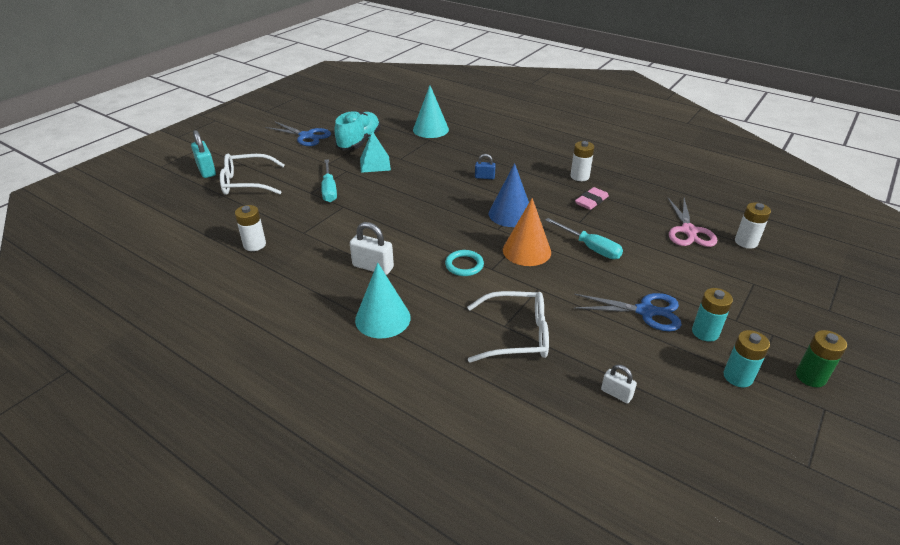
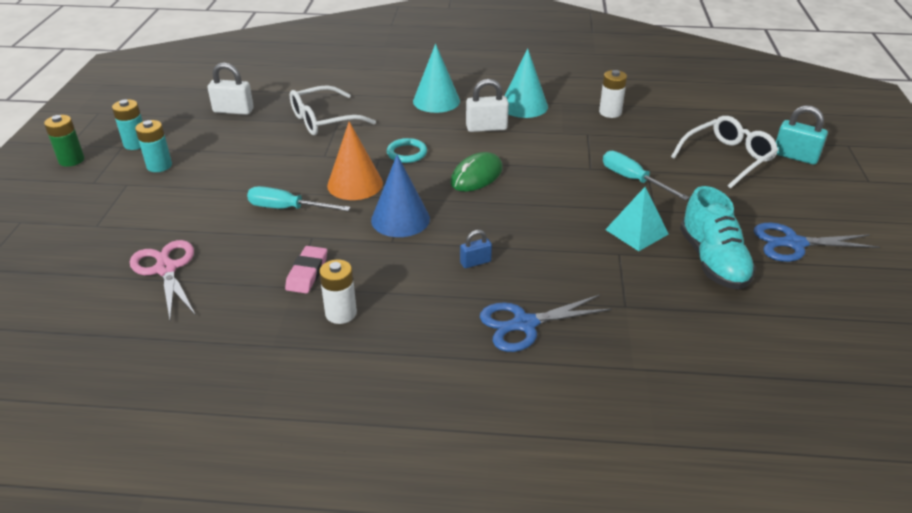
camera: 150 degrees right, 0 degrees up
(429, 227) = (476, 176): none -> green mouse
(430, 129) = (651, 331): turquoise cone -> turquoise cone (524, 106)
(616, 394) = (233, 110): white padlock -> white padlock, size x1.67
(645, 311) = (216, 166): blue scissors -> blue scissors (525, 324)
(746, 242) = (89, 277): white battery -> none

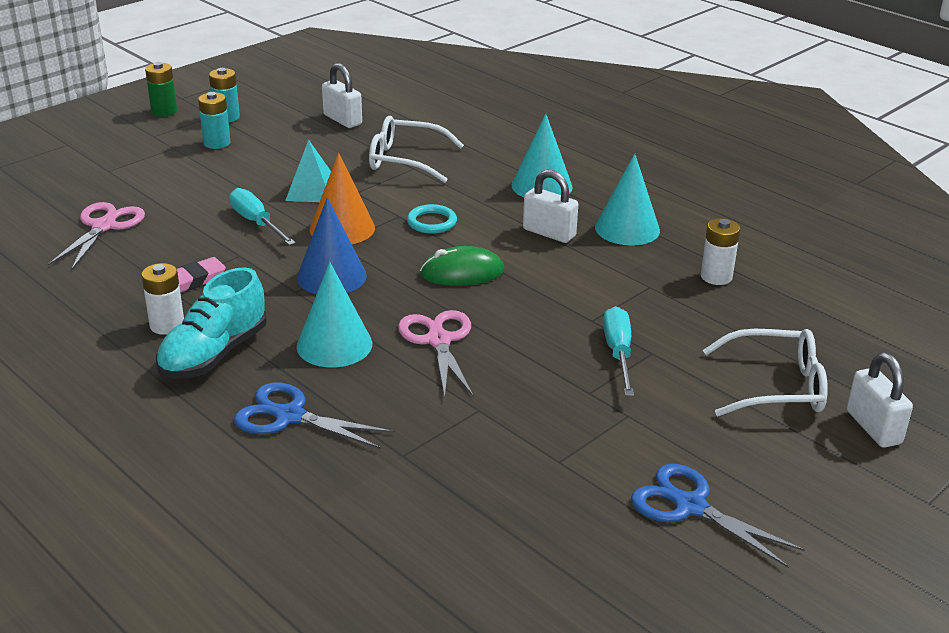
camera: 40 degrees right, 5 degrees down
(475, 262) = (334, 345): blue padlock -> turquoise cone
(531, 225) = (438, 341): none -> pink scissors
(636, 231) = (532, 401): turquoise pyramid -> turquoise pyramid (311, 190)
(713, 261) = (563, 469): turquoise shoe -> turquoise shoe (214, 354)
(795, 156) = (873, 427): turquoise padlock -> white padlock

